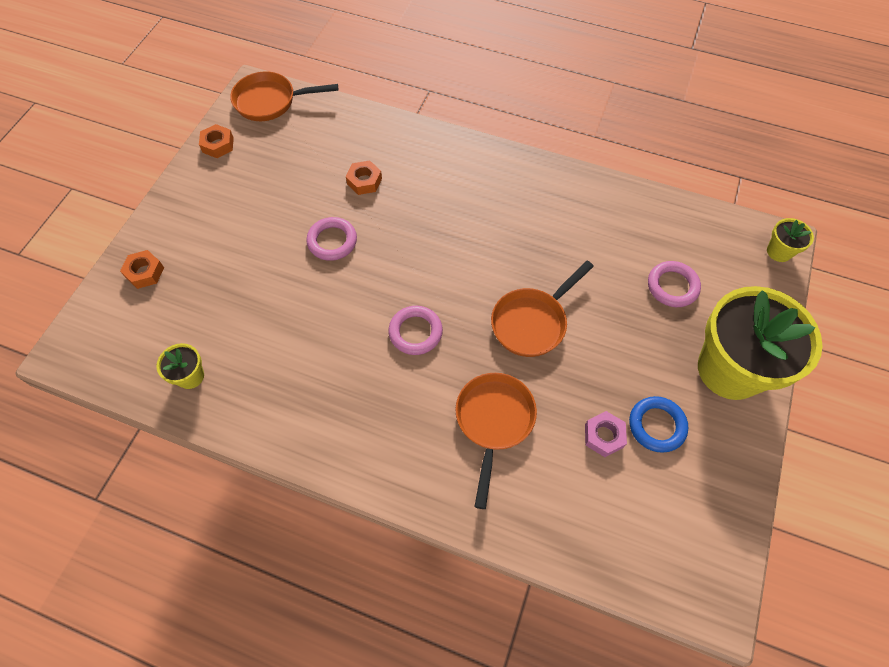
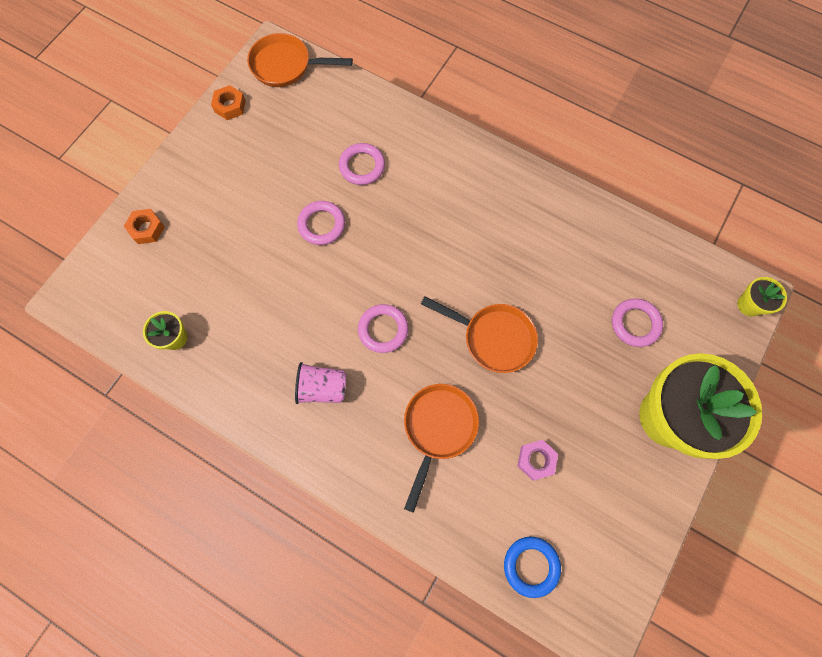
camera: 10 degrees right, 10 degrees up
(361, 401) = (322, 388): none -> pink cup
(364, 181) = (362, 166): orange nut -> pink ring
(532, 322) = (493, 338): orange pan -> orange pan turned 120 degrees counterclockwise
(656, 425) = (587, 459): blue ring -> blue ring (531, 566)

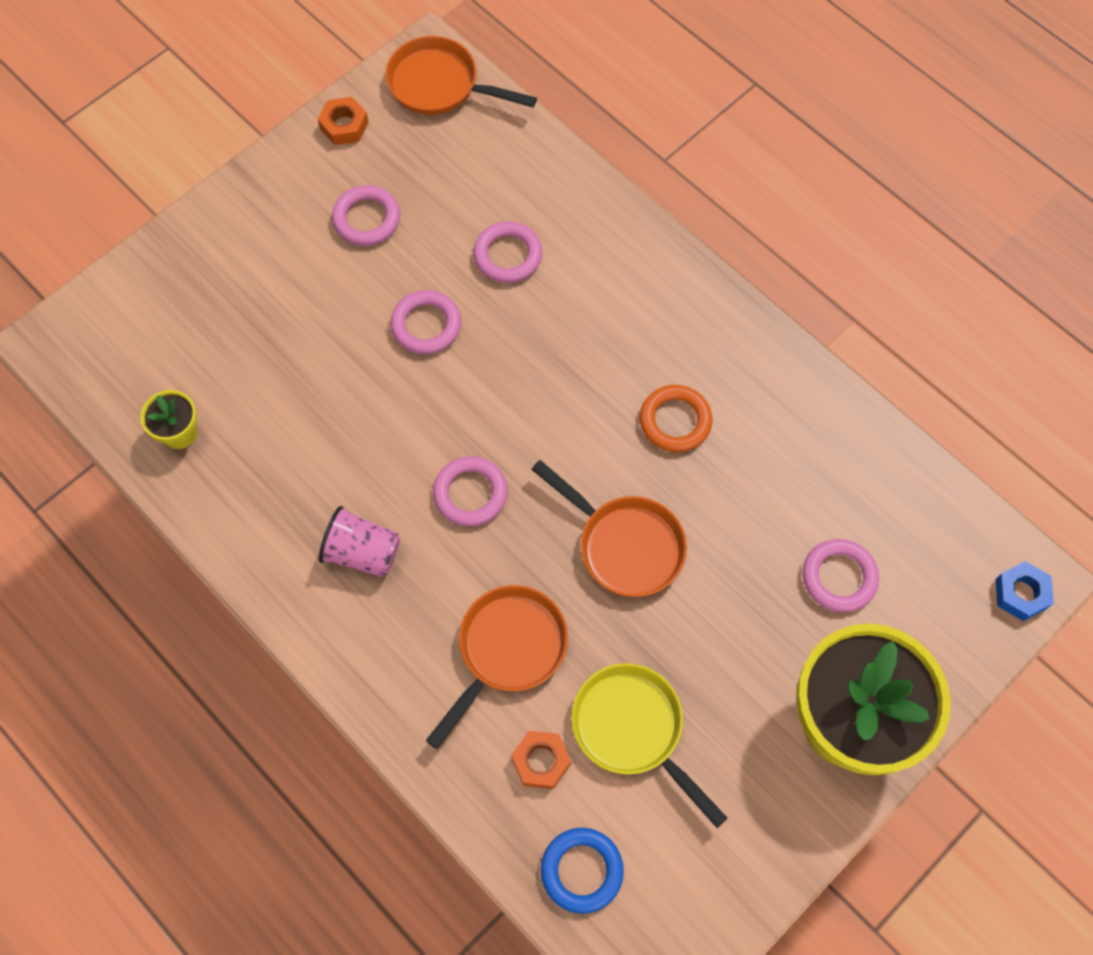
camera: 15 degrees right, 5 degrees down
(147, 229) = (182, 273): orange nut -> orange nut (541, 761)
(262, 164) = (366, 219): none -> pink ring
(501, 248) = (675, 421): none -> orange ring
(536, 460) = (633, 730): pink nut -> yellow pan
(749, 305) = (1021, 593): yellow flower pot -> blue nut

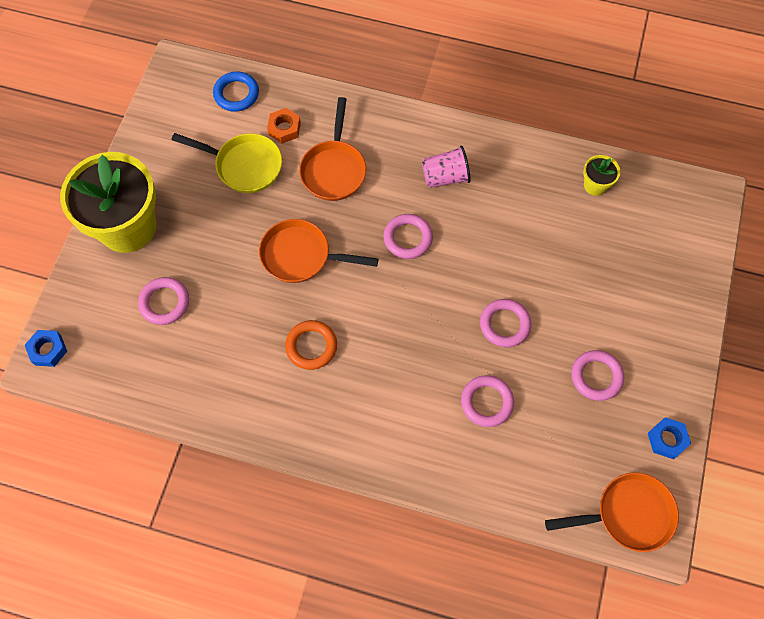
camera: 150 degrees right, 0 degrees up
(344, 126) = (667, 439): orange nut -> blue nut

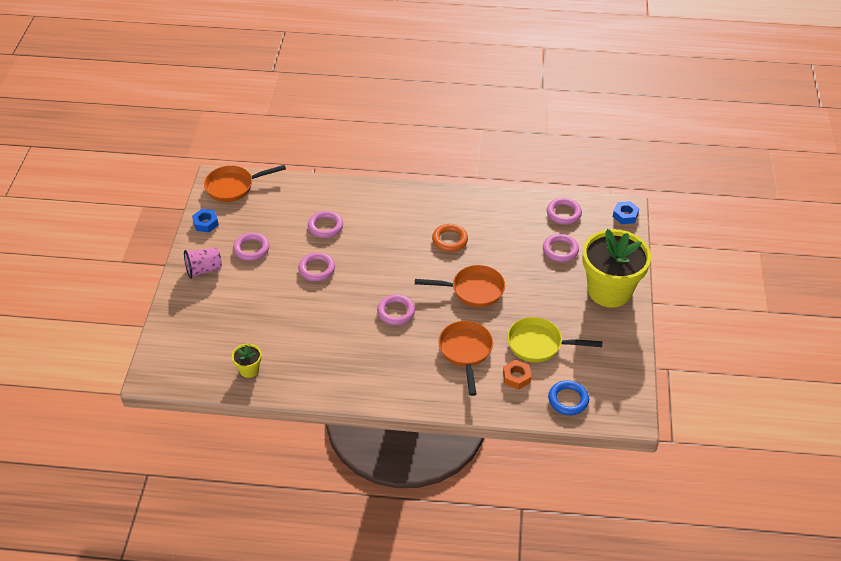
camera: 170 degrees right, 20 degrees down
(134, 369) = (563, 213): none -> pink ring
(445, 177) = (373, 359): pink cup -> pink cup (204, 270)

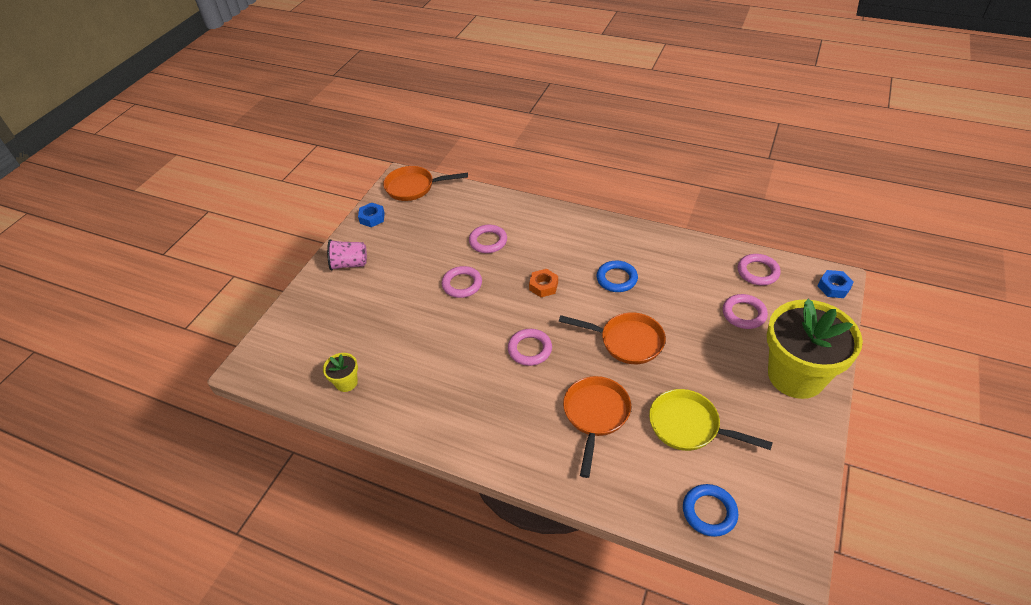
camera: 20 degrees right, 0 degrees up
(251, 249) = (405, 251): pink ring -> none
(450, 240) = (616, 279): orange ring -> blue ring
(516, 377) = (649, 464): orange nut -> orange nut (543, 286)

